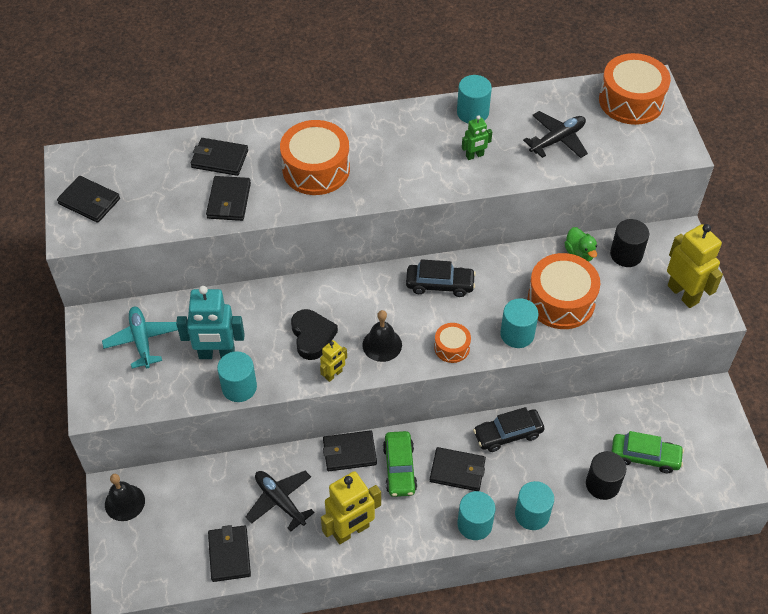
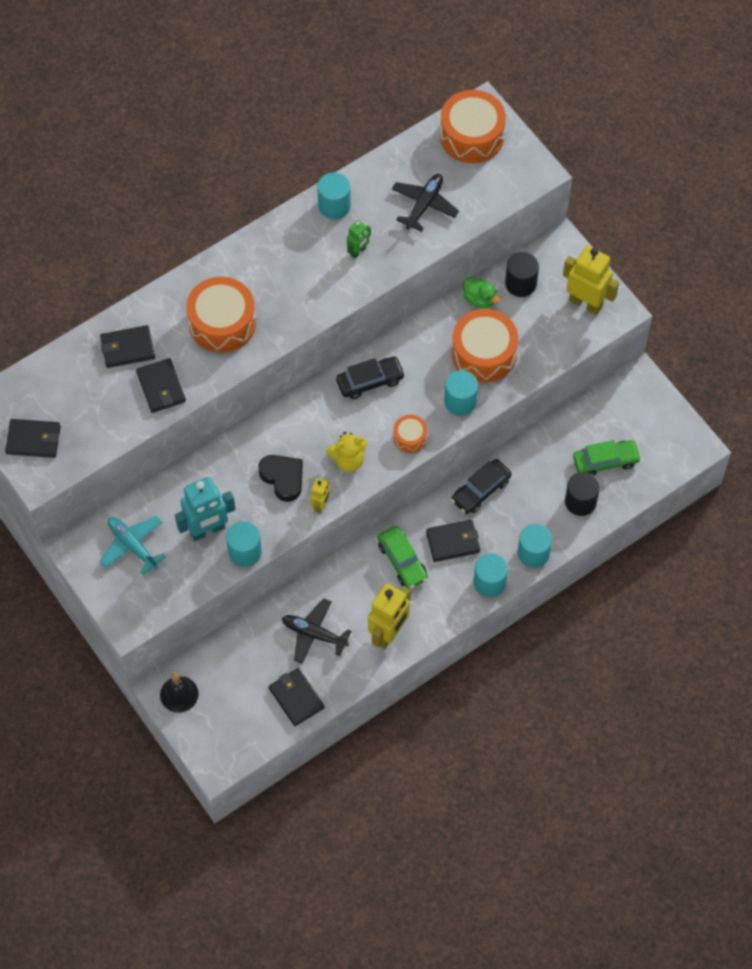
camera: 25 degrees left, 10 degrees up
(349, 452) = (351, 565): black wallet -> none
(382, 345) = (348, 460): black bell -> yellow teddy bear

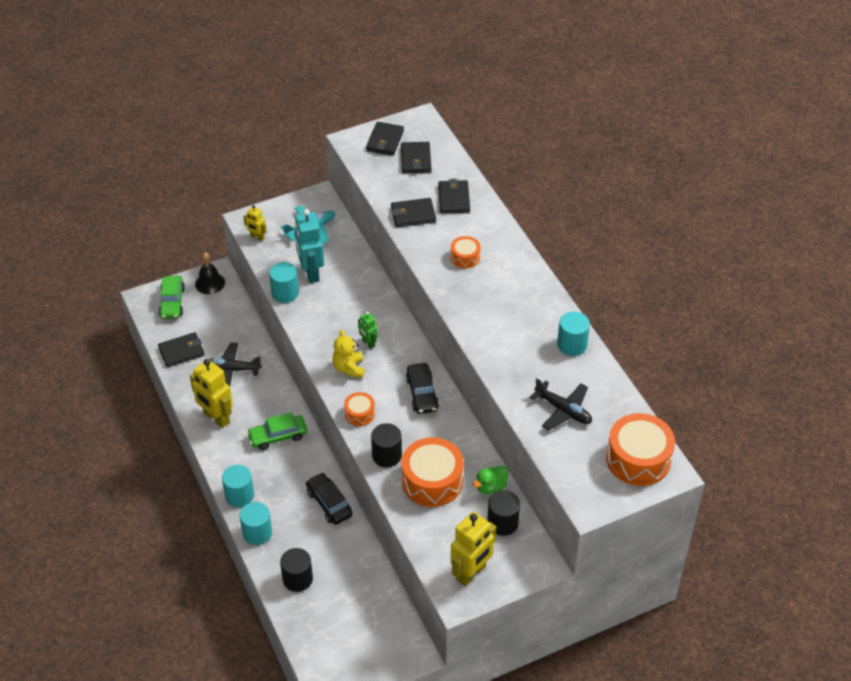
camera: 100 degrees right, 15 degrees down
(222, 323) = (465, 257): orange drum -> orange drum, size x0.51
(283, 478) = (344, 324): black heart -> none
(314, 634) = (231, 369): black plane -> black plane turned 120 degrees counterclockwise
(320, 505) = (312, 345): yellow robot -> yellow robot (257, 237)
(358, 251) = (520, 355): green robot -> green robot (368, 343)
(453, 542) = (285, 475): black wallet -> black wallet (416, 160)
(460, 401) = (387, 455): turquoise cylinder -> black cylinder
(605, 461) = (333, 607): green car -> green car (172, 302)

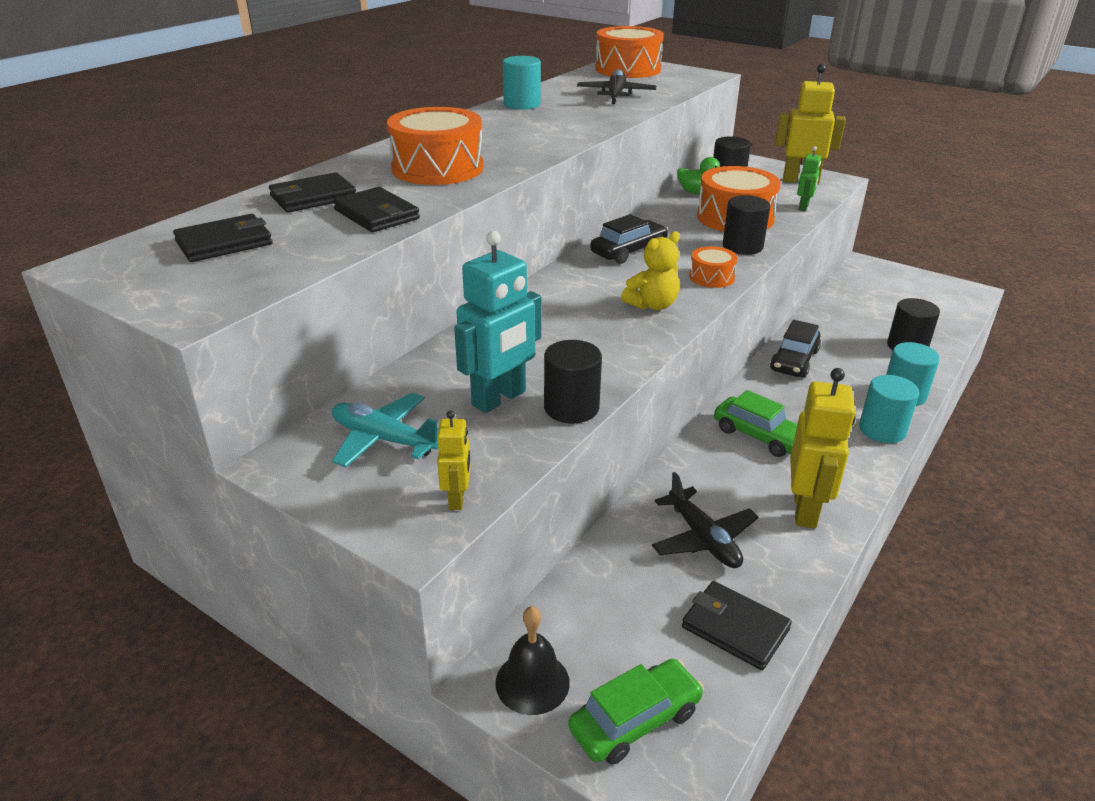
camera: 120 degrees left, 15 degrees down
(285, 293) = (571, 408): turquoise cylinder -> black cylinder
(368, 343) = (592, 305): green robot -> green robot (803, 207)
(385, 141) = (176, 281): black wallet -> none
(465, 257) = (437, 168): orange drum -> orange drum, size x1.95

